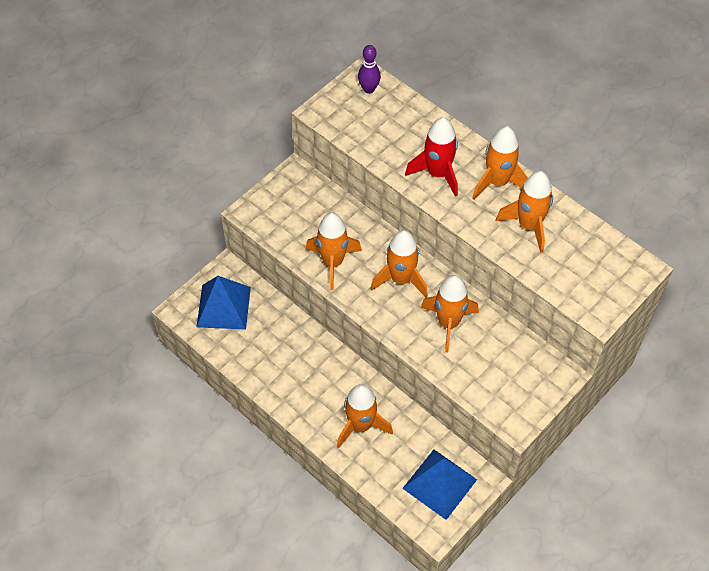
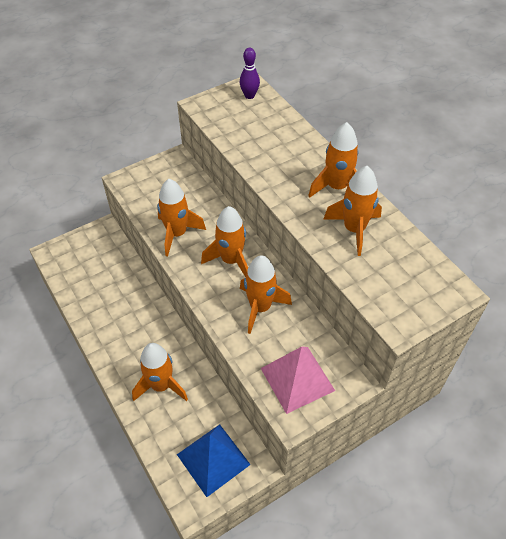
camera: 15 degrees right, 5 degrees down
(223, 307) = (87, 258): blue pyramid -> none
(437, 173) = (284, 170): red rocket -> none
(508, 386) = (297, 379): none -> pink pyramid

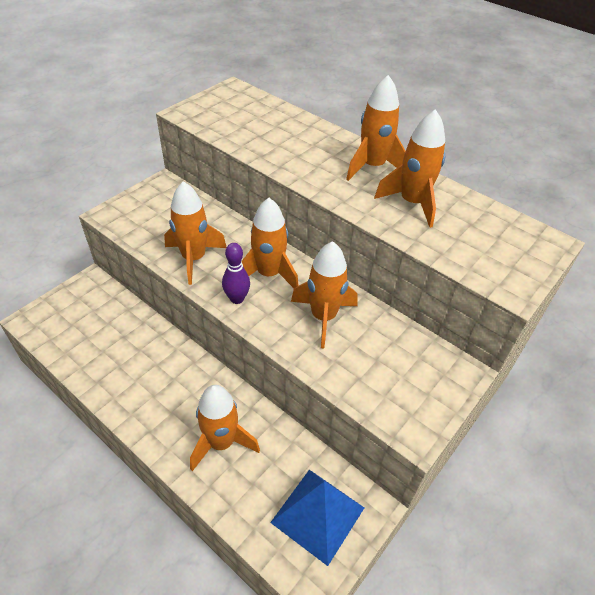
camera: 20 degrees left, 5 degrees down
(249, 96) = (237, 97): purple bowling pin -> purple bowling pin (237, 299)
(297, 379) = (400, 386): pink pyramid -> none

